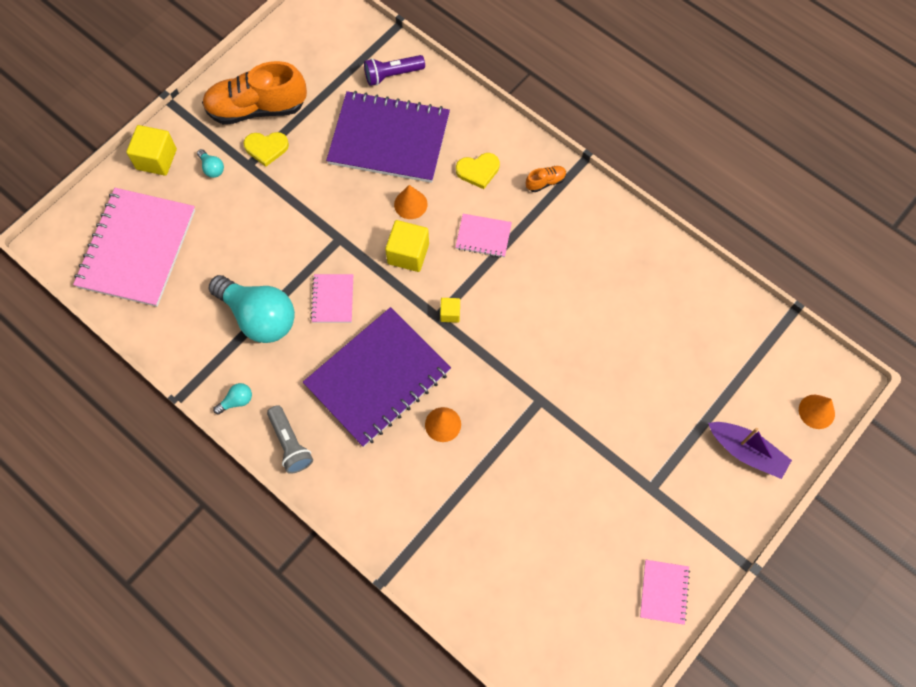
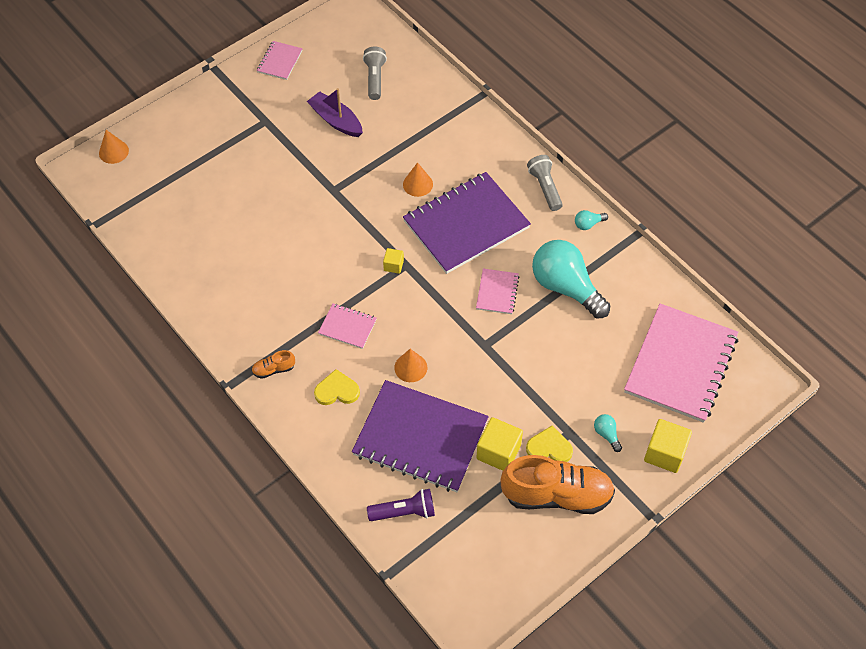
camera: 170 degrees left, 10 degrees down
(408, 253) = (421, 322): yellow cube -> yellow cube (498, 452)
(530, 583) = (375, 78): none -> grey flashlight
(746, 452) = (182, 133): purple boat -> purple boat (336, 120)

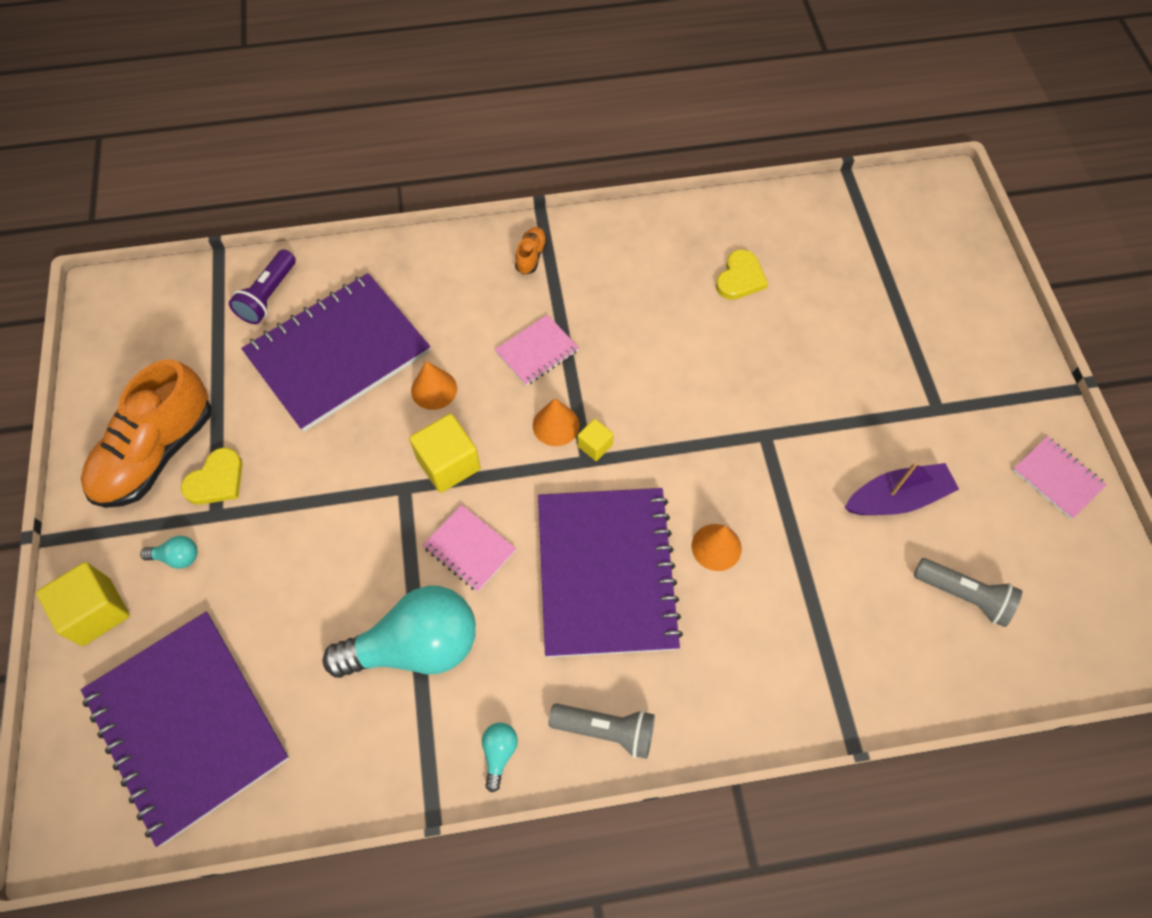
camera: 120 degrees right, 5 degrees up
(113, 152) = (959, 225): orange cone -> orange cone (556, 425)
(337, 390) = (459, 302): yellow heart -> yellow heart (740, 278)
(498, 452) = (257, 422): yellow cube -> yellow cube (448, 464)
(680, 364) = (188, 725): pink notebook -> purple notebook

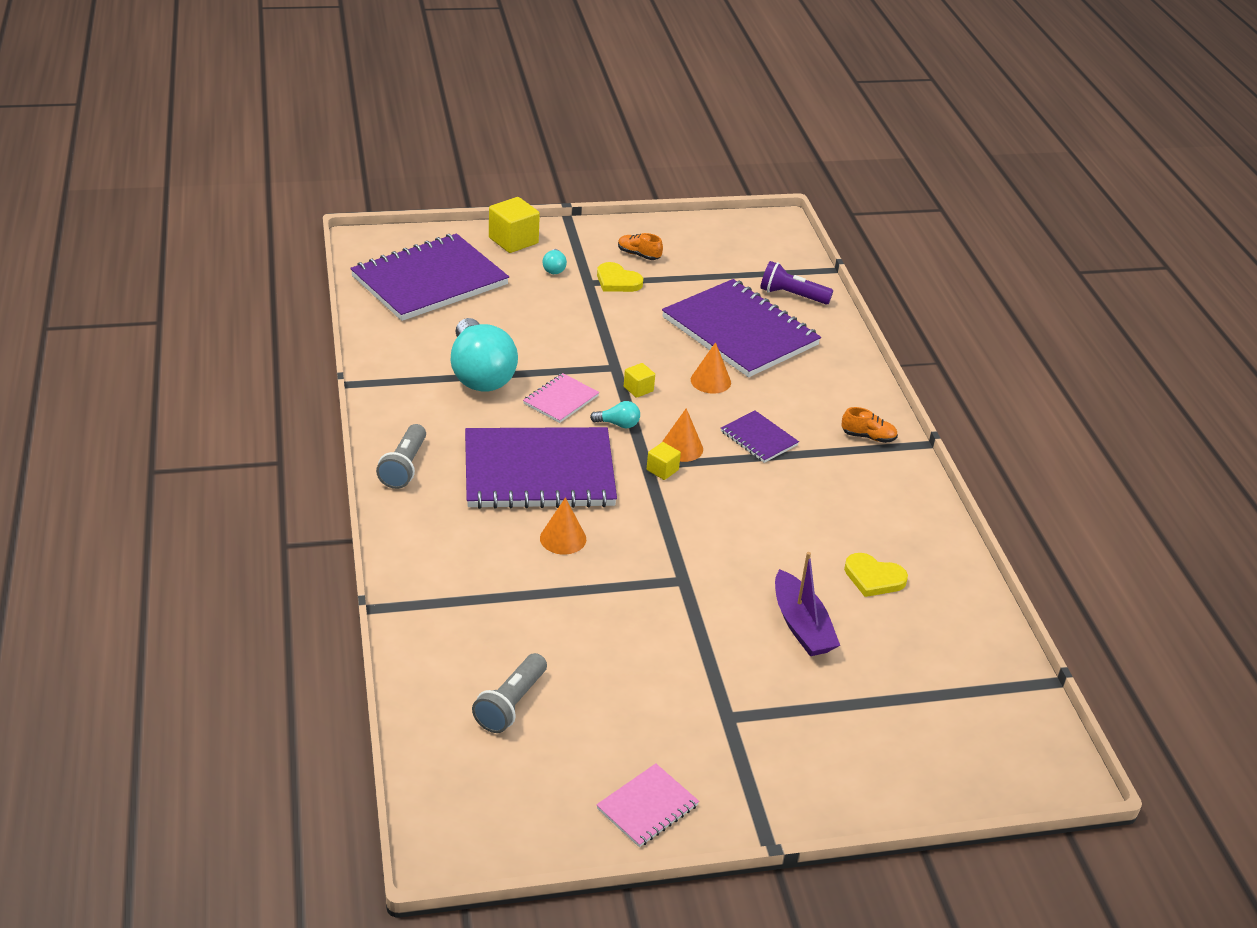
camera: 85 degrees right, 25 degrees down
(157, 453) = (638, 255): orange shoe -> orange shoe, size x0.42
(448, 464) = (638, 389): yellow cube -> yellow cube, size x0.54
(499, 753) = (393, 413): turquoise light bulb -> turquoise light bulb (618, 424)
(537, 351) = (759, 438): pink notebook -> purple notebook
(897, 498) = (617, 668): purple boat -> purple boat (801, 625)

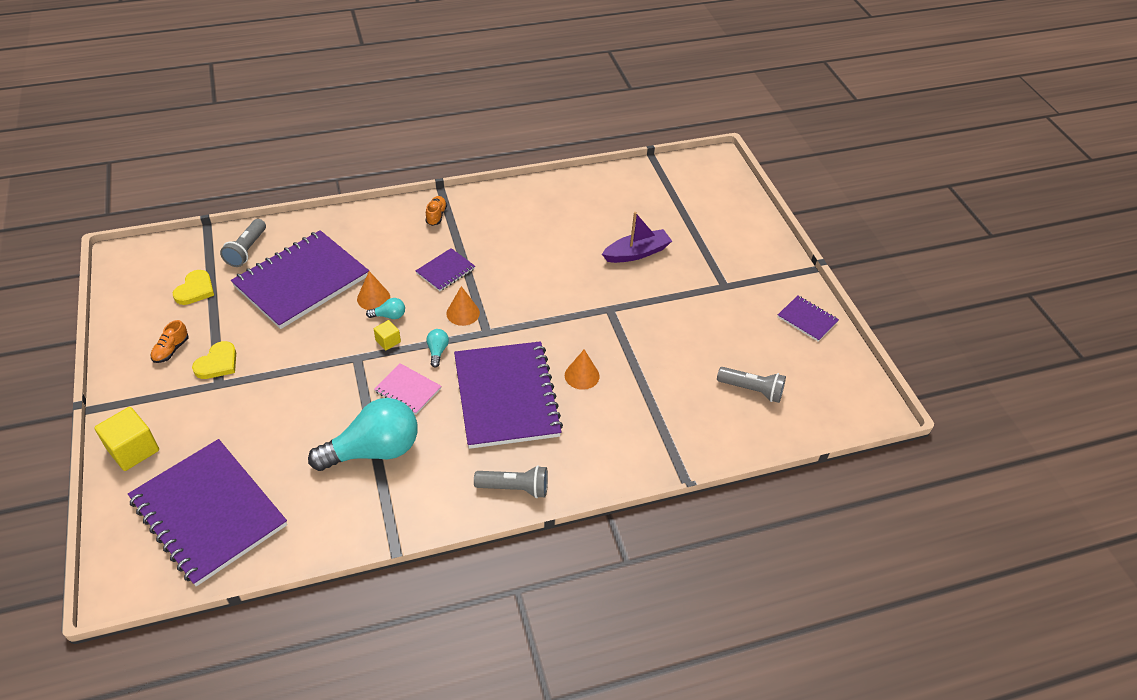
camera: 95 degrees left, 10 degrees up
(554, 269) = (192, 411): turquoise light bulb -> turquoise light bulb (389, 316)
(647, 807) = (807, 319): pink notebook -> purple notebook
(662, 470) = (491, 323): yellow cube -> none
(791, 295) = (247, 250): purple flashlight -> grey flashlight
(873, 578) = (584, 220): yellow heart -> yellow heart (195, 290)

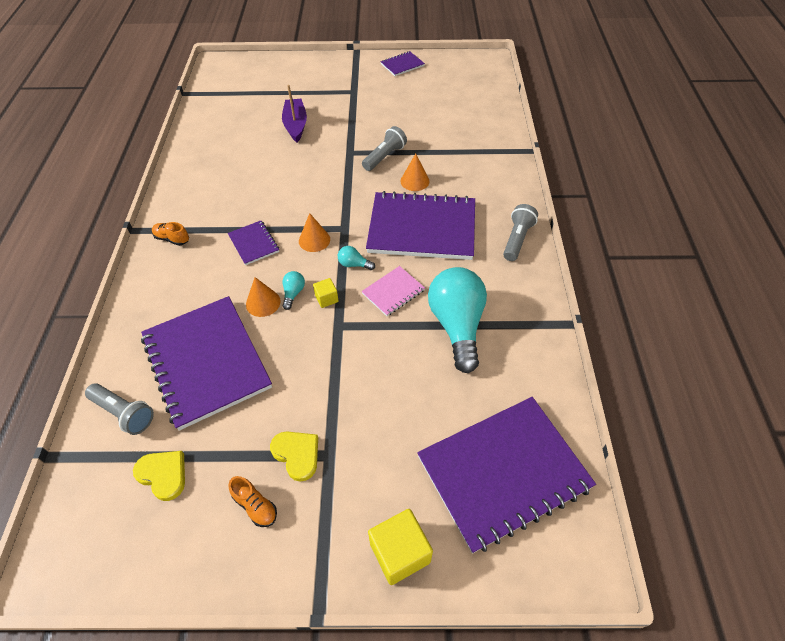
camera: 70 degrees left, 5 degrees up
(752, 390) = (457, 103): grey flashlight -> grey flashlight (385, 157)

